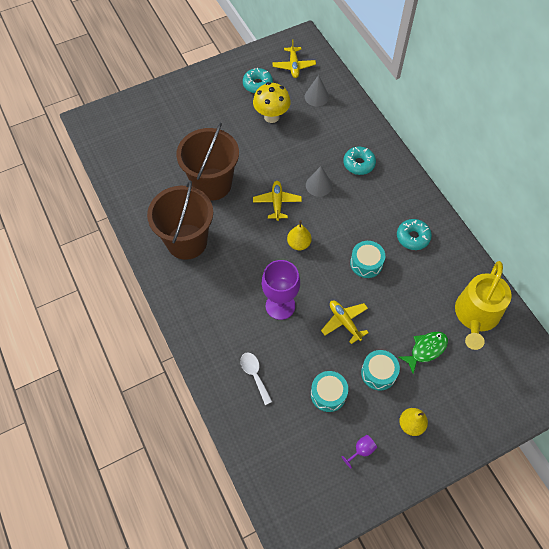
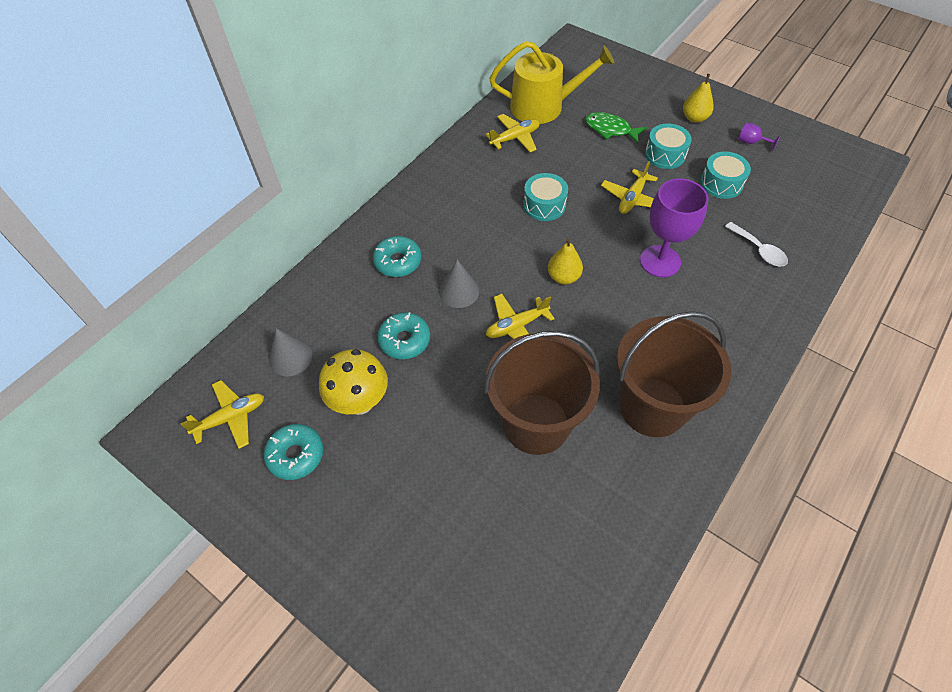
camera: 115 degrees left, 5 degrees down
(254, 375) = (759, 250): white spoon -> white spoon turned 75 degrees counterclockwise
(413, 237) = (480, 177): turquoise donut -> turquoise donut (404, 340)
(445, 277) = (515, 138): none -> yellow plane

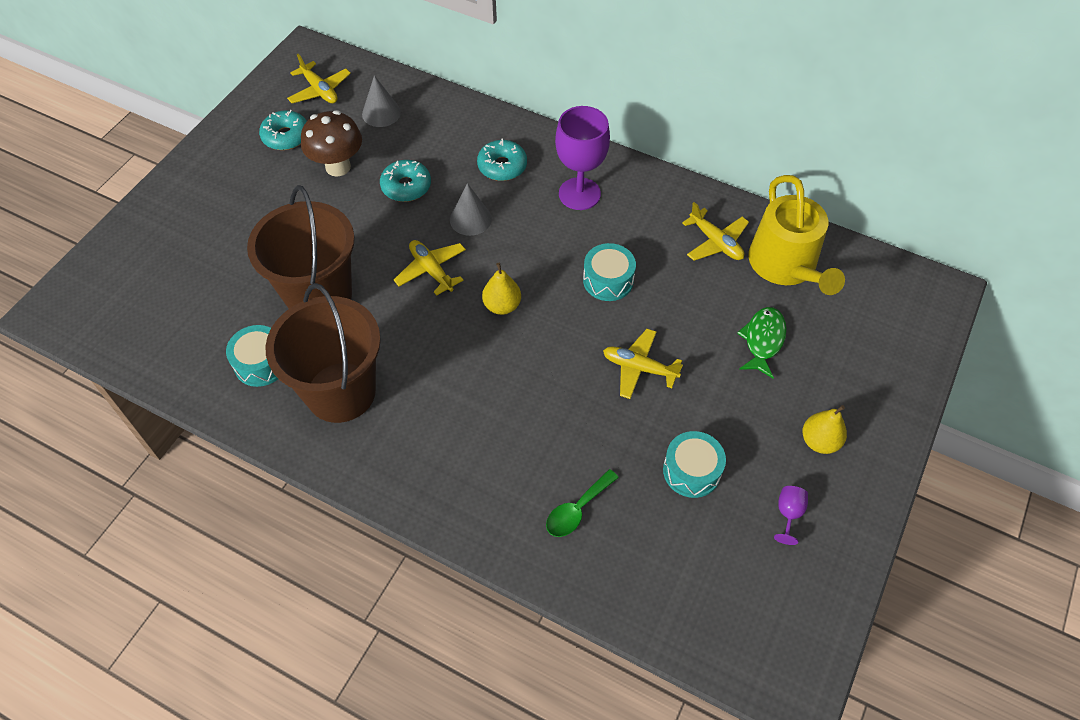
camera: 80 degrees right, 0 degrees up
(360, 402) = (338, 167): yellow mushroom -> brown mushroom
(660, 261) = (540, 398): purple goblet -> purple goblet (579, 194)
(665, 154) = (731, 404): turquoise drum -> turquoise drum (261, 363)
(759, 250) = (577, 510): white spoon -> green spoon

